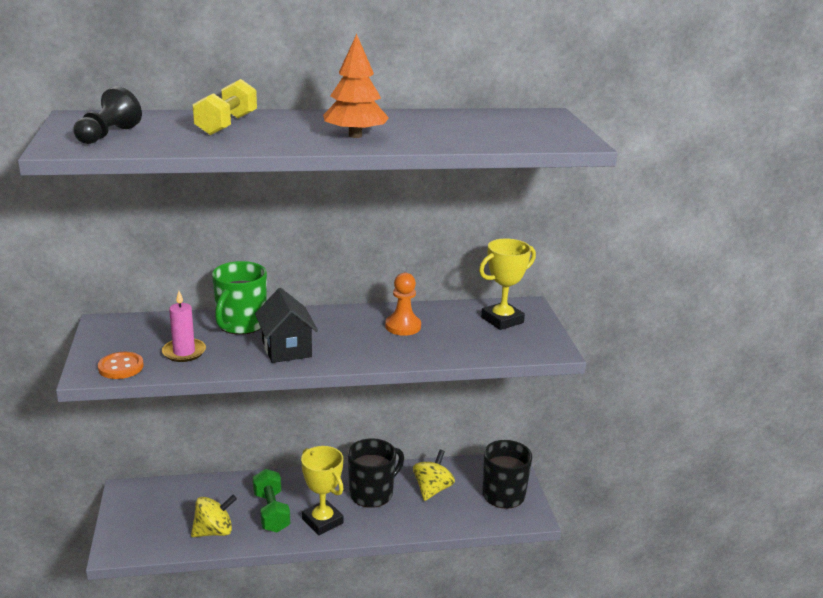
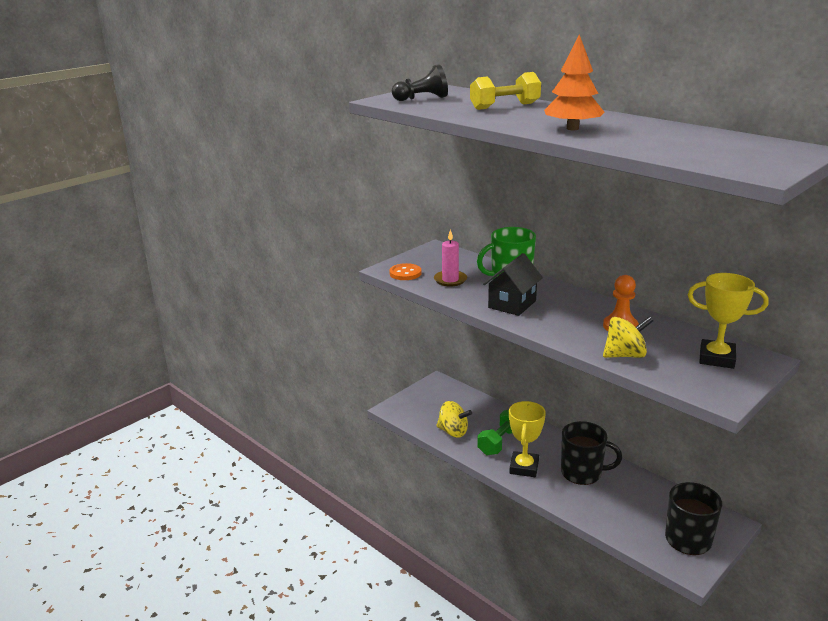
camera: 55 degrees right, 0 degrees up
(432, 489) = (632, 498): yellow spinning top -> yellow spinning top (625, 355)

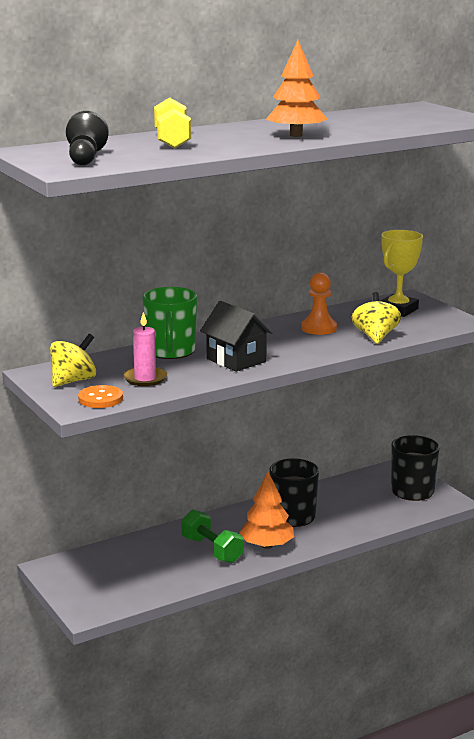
camera: 75 degrees left, 5 degrees down
(453, 432) = (171, 576): yellow spinning top -> yellow spinning top (73, 381)
(524, 467) = (267, 545): yellow trophy -> orange tree

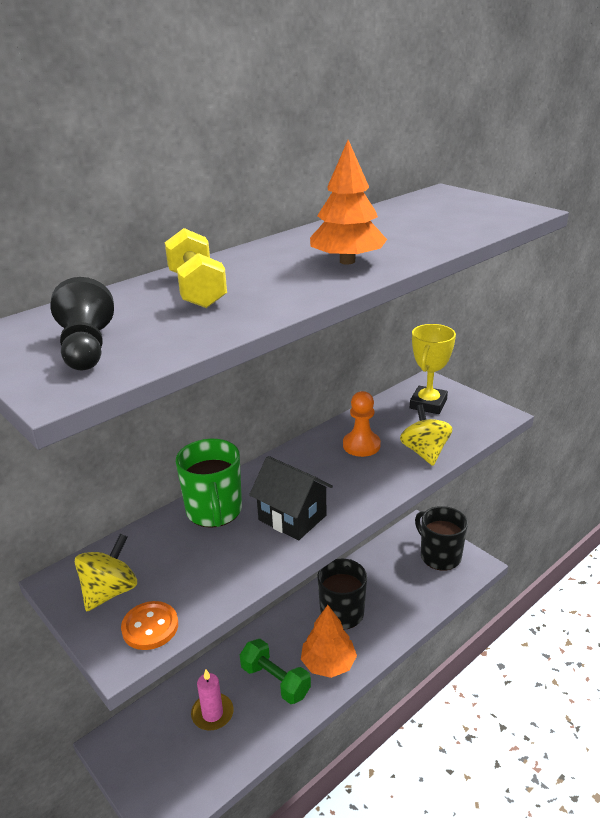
camera: 10 degrees left, 10 degrees up
(145, 379) = (196, 572): pink candle -> pink candle (212, 713)

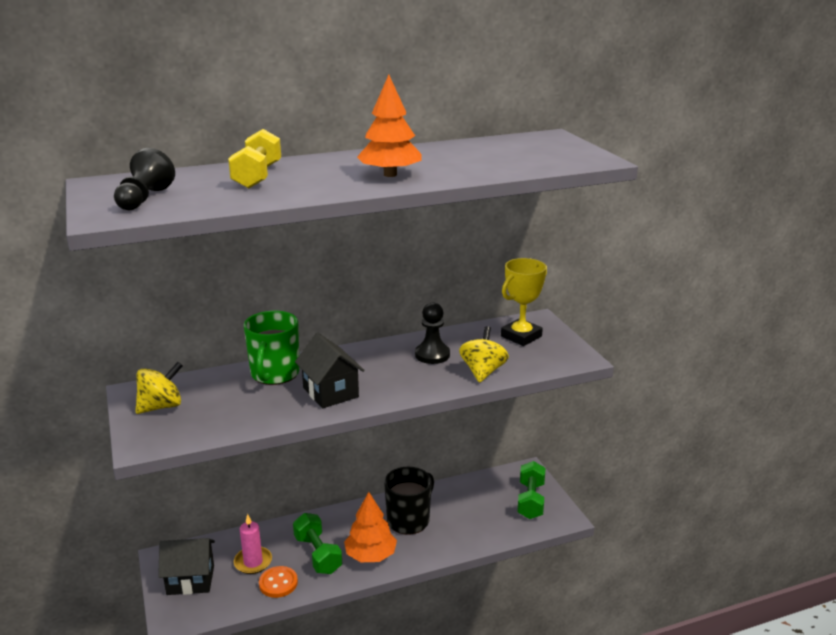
camera: 20 degrees right, 5 degrees down
(150, 627) = (171, 434): orange button -> orange button (278, 583)
(155, 760) = (190, 580): none -> black house
(361, 445) = (432, 355): orange pawn -> black pawn
(439, 556) = (531, 500): black mug -> green dumbbell

